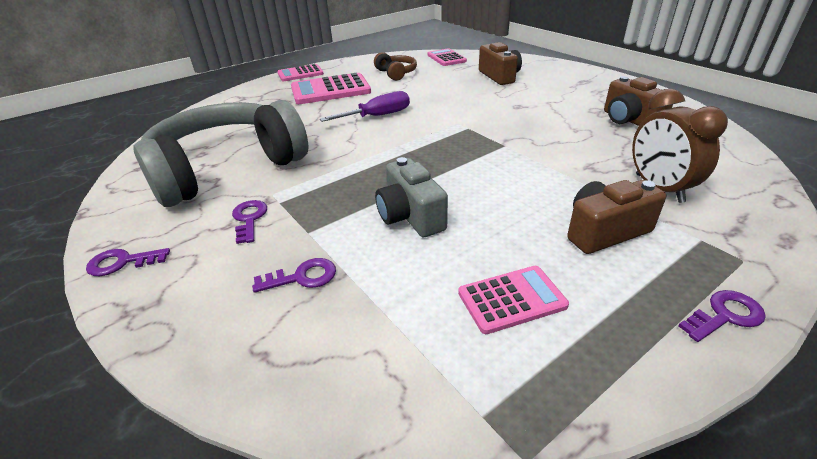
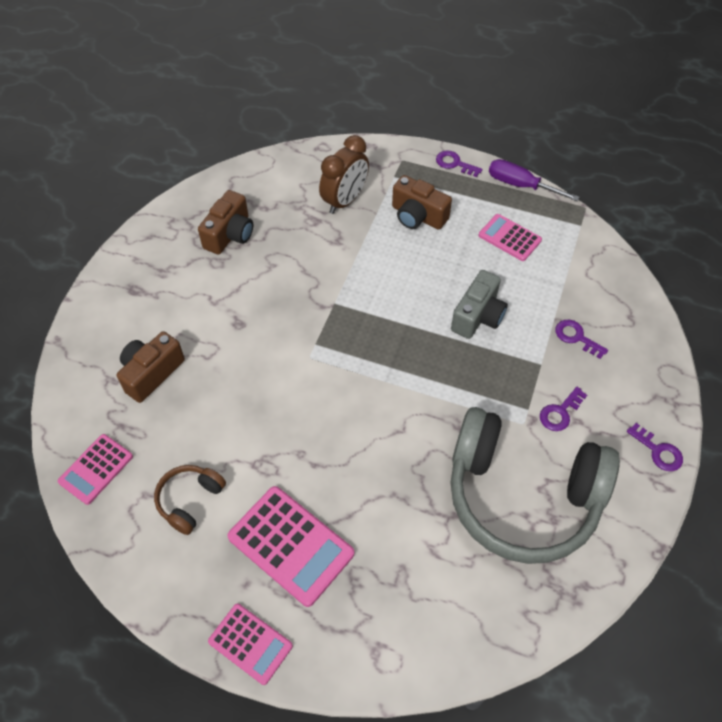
camera: 125 degrees left, 20 degrees up
(377, 116) = (335, 437): purple screwdriver -> purple screwdriver (520, 185)

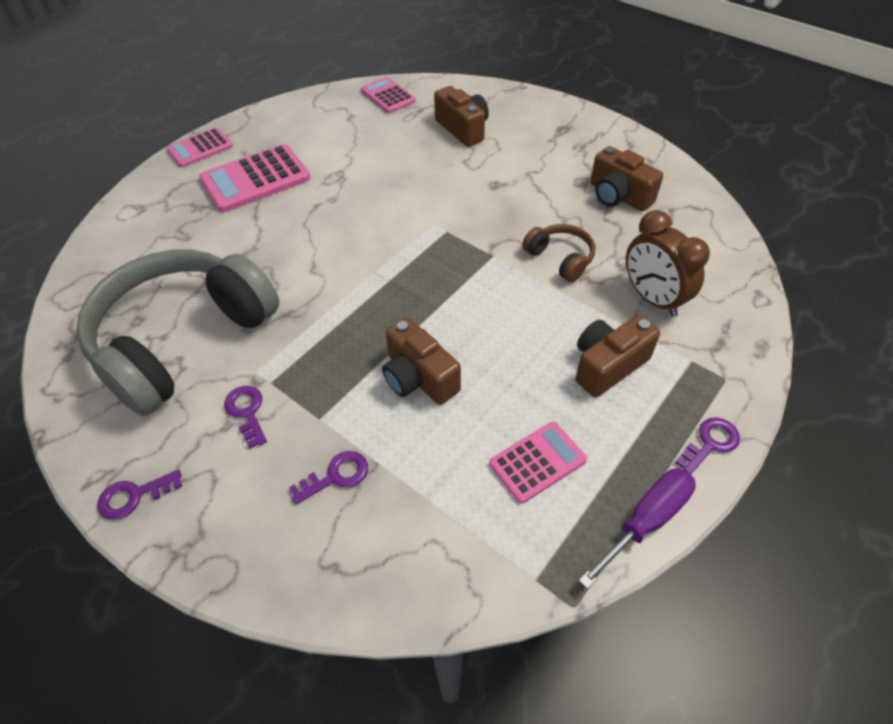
camera: 110 degrees right, 5 degrees down
(190, 500) = (331, 135): brown headphones -> brown headphones (560, 259)
(478, 316) = (419, 378): grey camera -> brown camera

